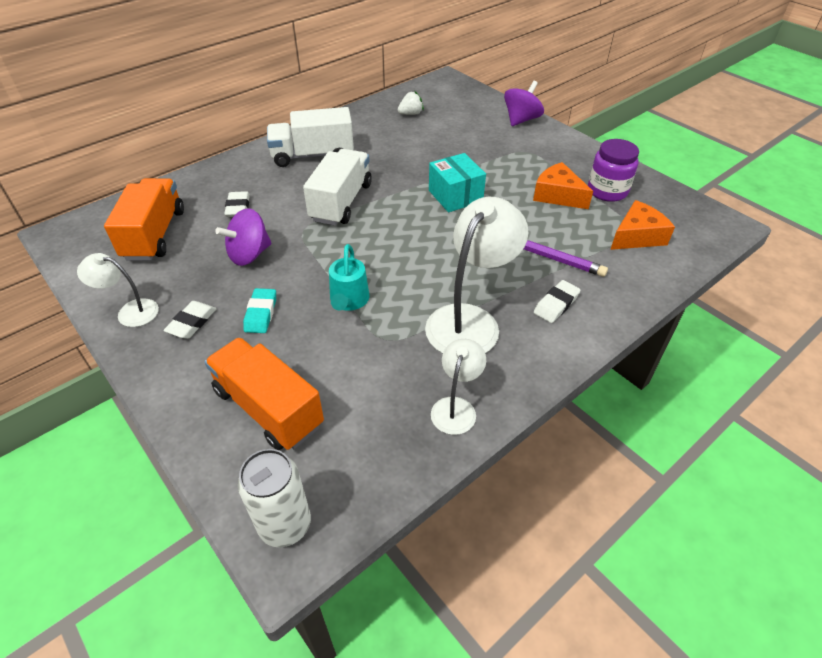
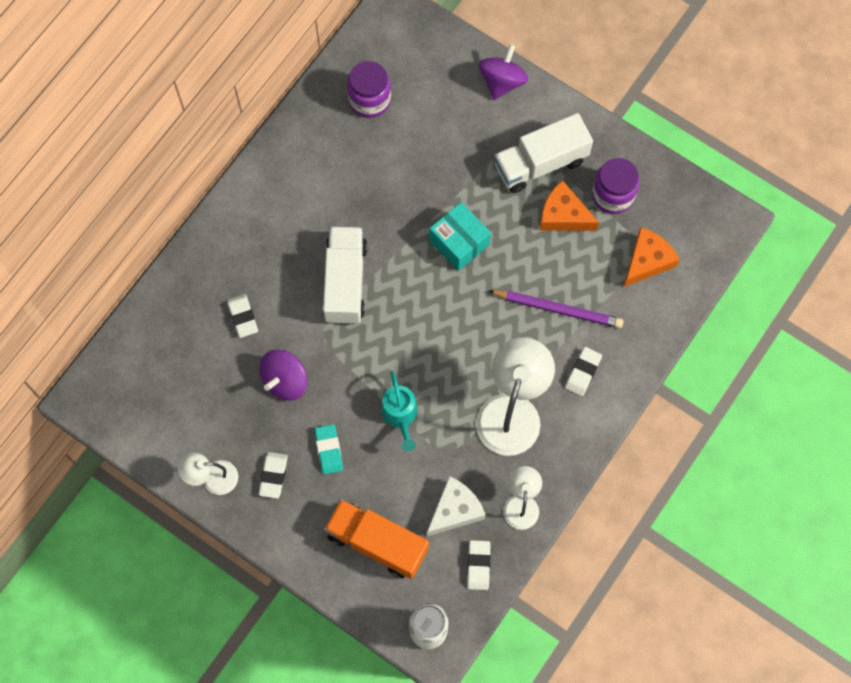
camera: 15 degrees left, 25 degrees up
(154, 234) = (179, 377): orange truck -> none
(313, 155) = (285, 210): white truck -> white truck (540, 163)
(374, 396) = (455, 510): none -> white cheese
(381, 462) = (478, 565): none -> white eraser
(410, 114) = (370, 100): white strawberry -> purple jar

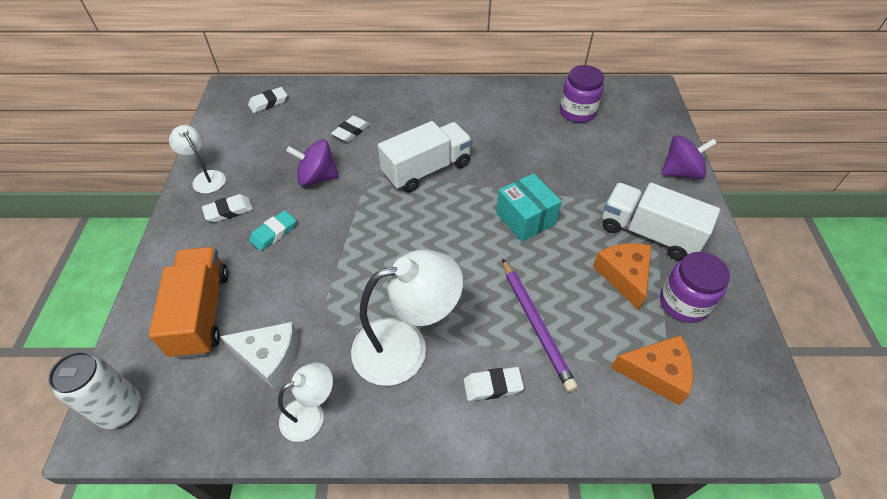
camera: 55 degrees right, 20 degrees down
(400, 415) = (338, 263): turquoise watering can -> none
(459, 242) = (525, 218): turquoise box -> turquoise box turned 45 degrees counterclockwise
(478, 565) = (218, 414): white eraser -> white eraser (268, 103)

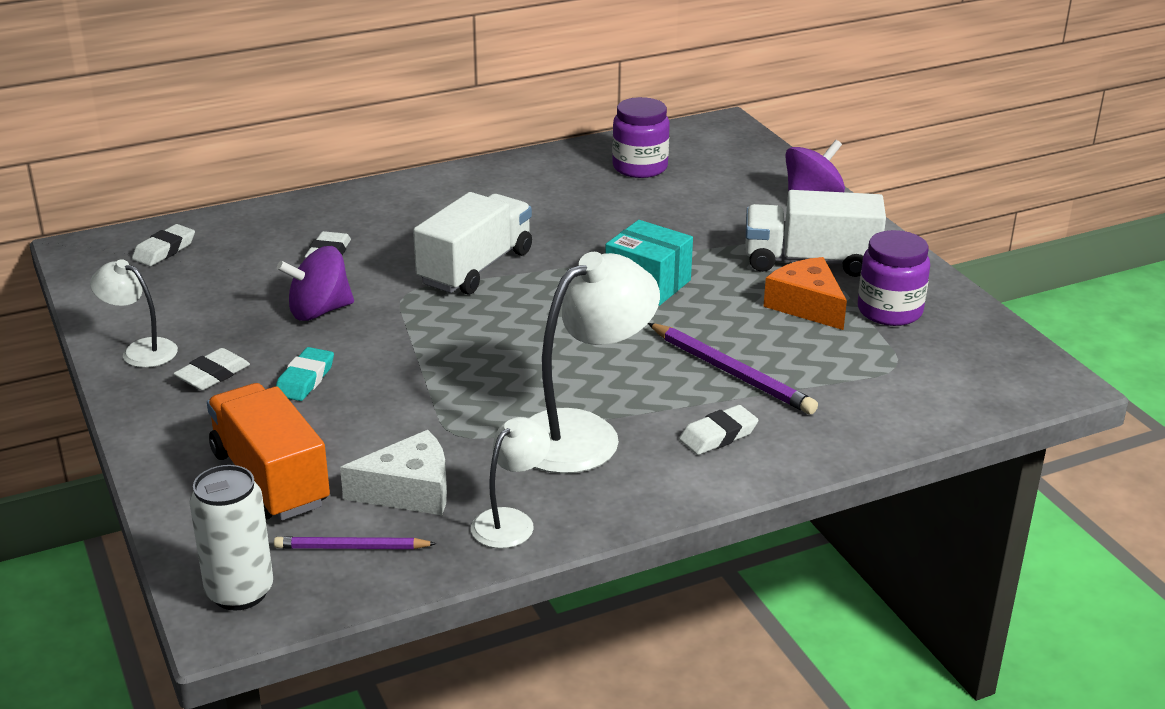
camera: 25 degrees left, 20 degrees down
(205, 397) = (352, 547): none -> purple pencil
(656, 373) = (897, 375): orange cheese -> none

